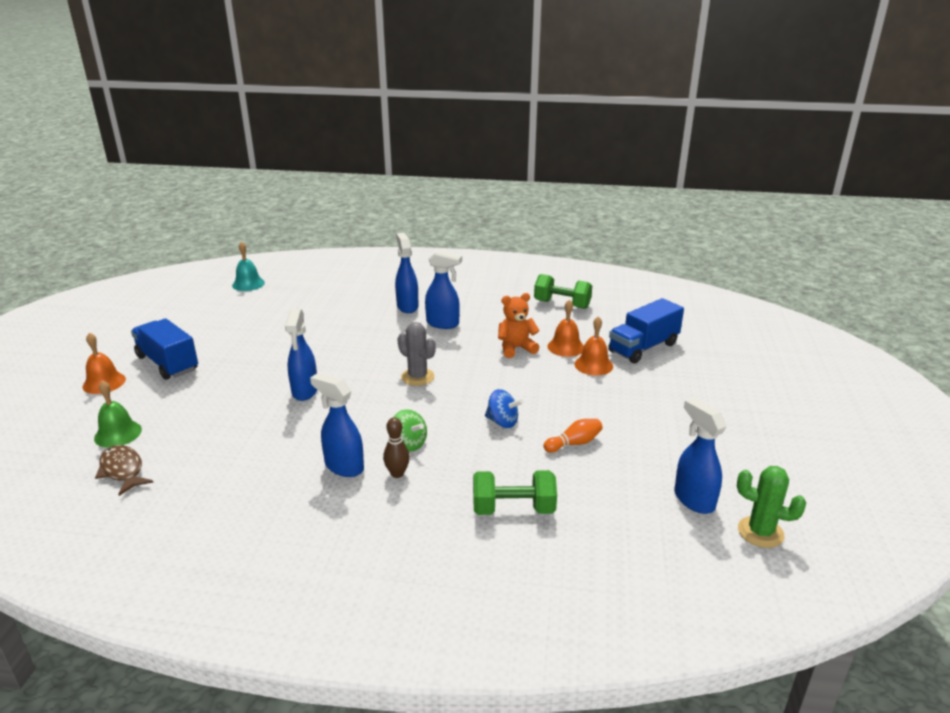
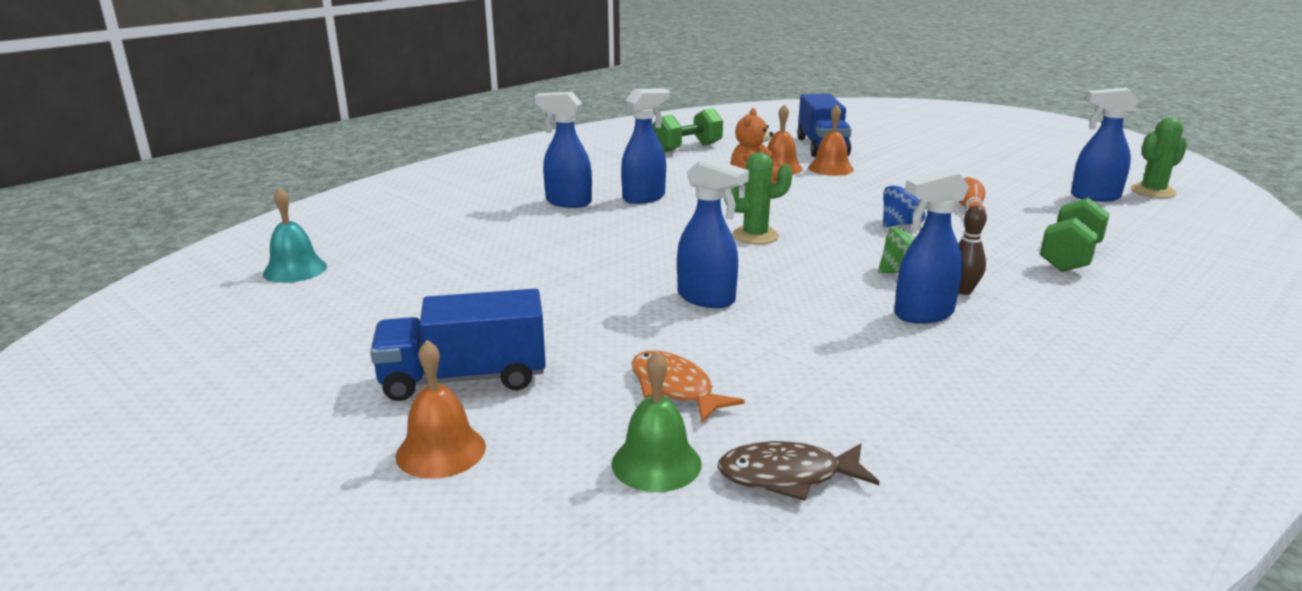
camera: 55 degrees left, 5 degrees down
(191, 416) = (675, 388): none -> orange fish
(417, 377) = (755, 236): grey cactus -> green cactus

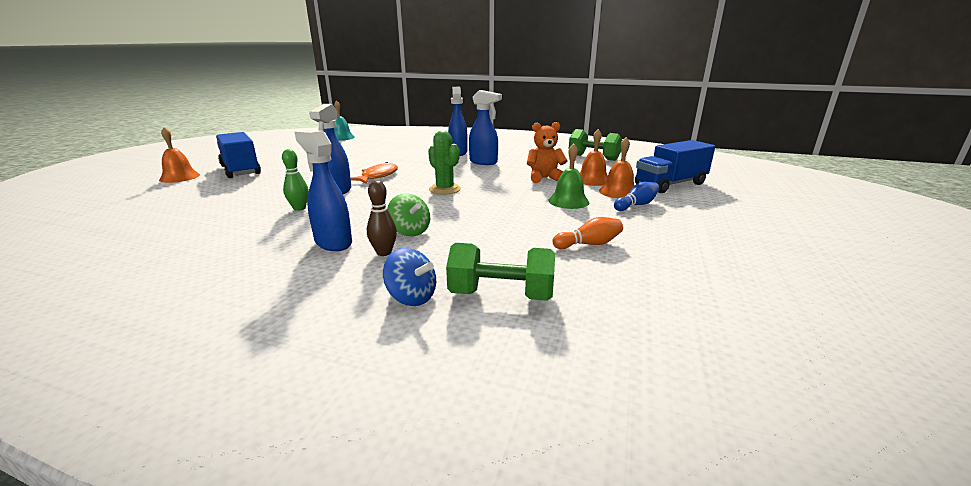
camera: 65 degrees right, 0 degrees up
(656, 463) = (153, 205): green bell -> green bell (568, 201)
(675, 388) = (226, 199): orange fish -> orange fish (377, 176)
(772, 329) = (299, 208): none -> green bowling pin
(787, 476) = (126, 229): brown fish -> none
(875, 172) = (636, 205): none -> blue bowling pin
(900, 224) = (514, 223): blue spinning top -> blue spinning top (411, 297)
(1094, 197) = (741, 308): blue spray bottle -> none
(1152, 191) = (854, 356): green cactus -> none

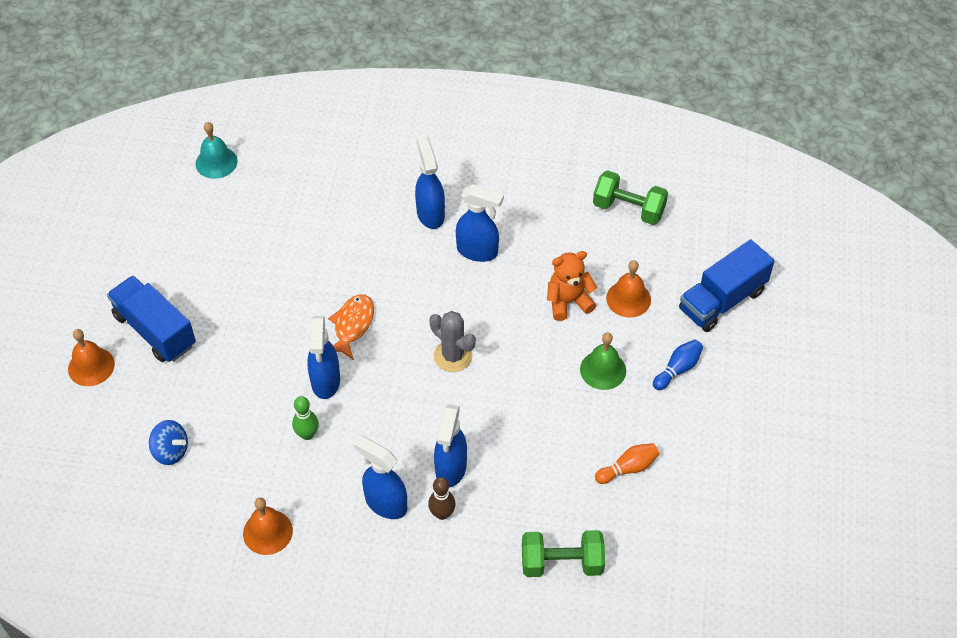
camera: 10 degrees left, 30 degrees up
(410, 231) = (450, 469): green spinning top -> blue spray bottle
(411, 297) = (492, 577): blue spinning top -> blue spinning top (171, 451)
(445, 189) = (453, 356): green cactus -> grey cactus
(618, 192) = (659, 334): orange bell -> orange bell (267, 532)

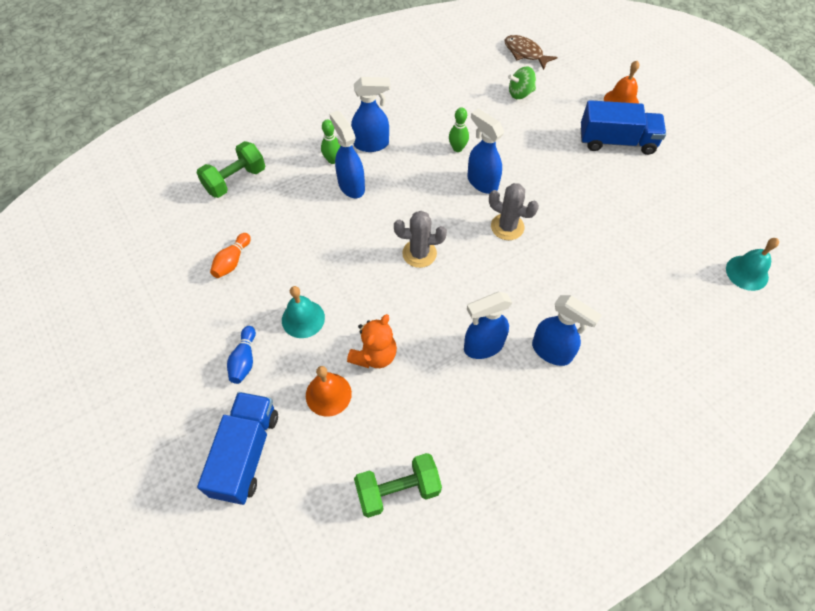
camera: 140 degrees right, 5 degrees up
(99, 499) = (525, 53): none -> brown fish
(171, 451) = (520, 93): blue spinning top -> green spinning top
(267, 532) = (421, 93): orange bell -> none
(352, 325) = (507, 227): orange fish -> grey cactus
(442, 513) = (332, 160): brown bowling pin -> green bowling pin
(603, 370) = (303, 318): green bell -> turquoise bell

